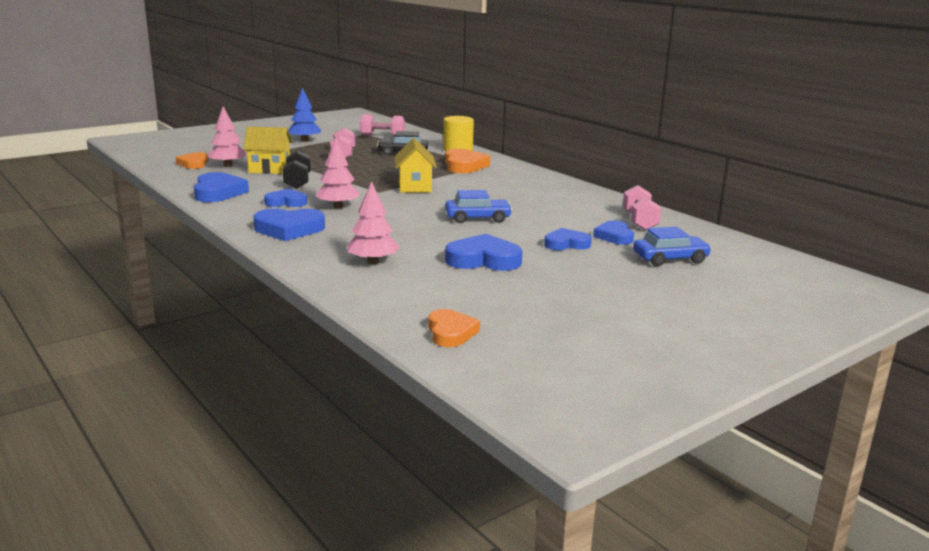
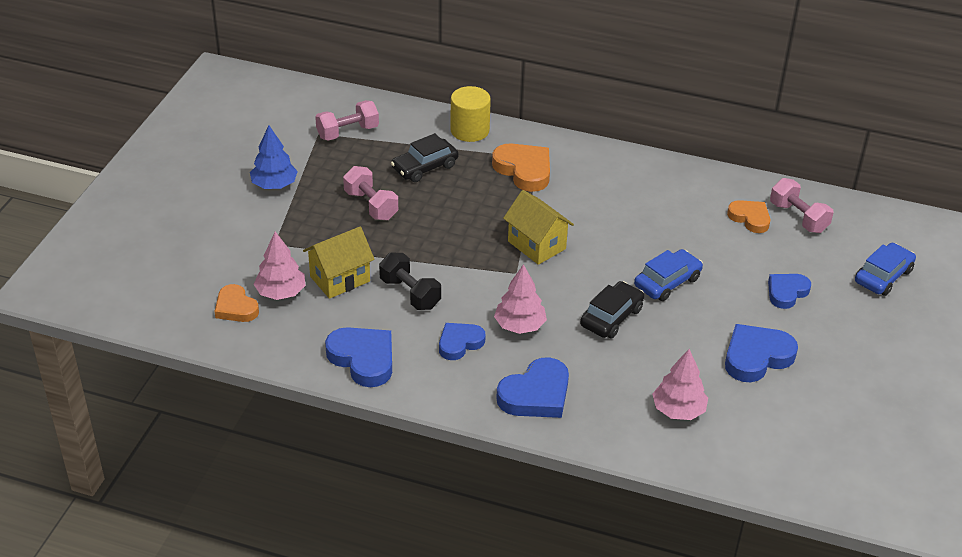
camera: 35 degrees left, 20 degrees up
(407, 219) = (611, 317): none -> black car
(450, 332) = (856, 480): orange heart -> orange heart (750, 218)
(614, 236) = (807, 258): blue heart -> none

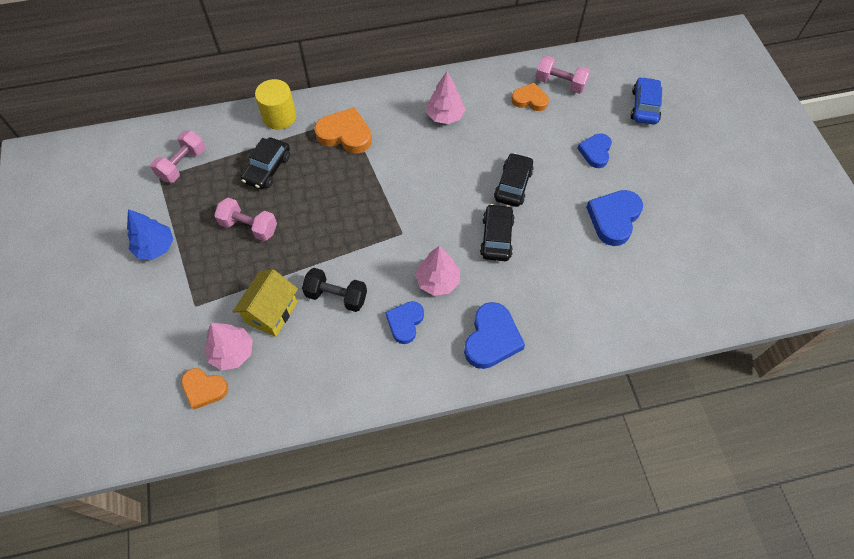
camera: 30 degrees left, 20 degrees up
(363, 359) = (342, 380): blue heart -> none
(536, 245) = (400, 199): yellow house -> none
(667, 282) = (513, 185): blue car -> black car
(678, 410) = (595, 295): pink tree -> pink tree (445, 116)

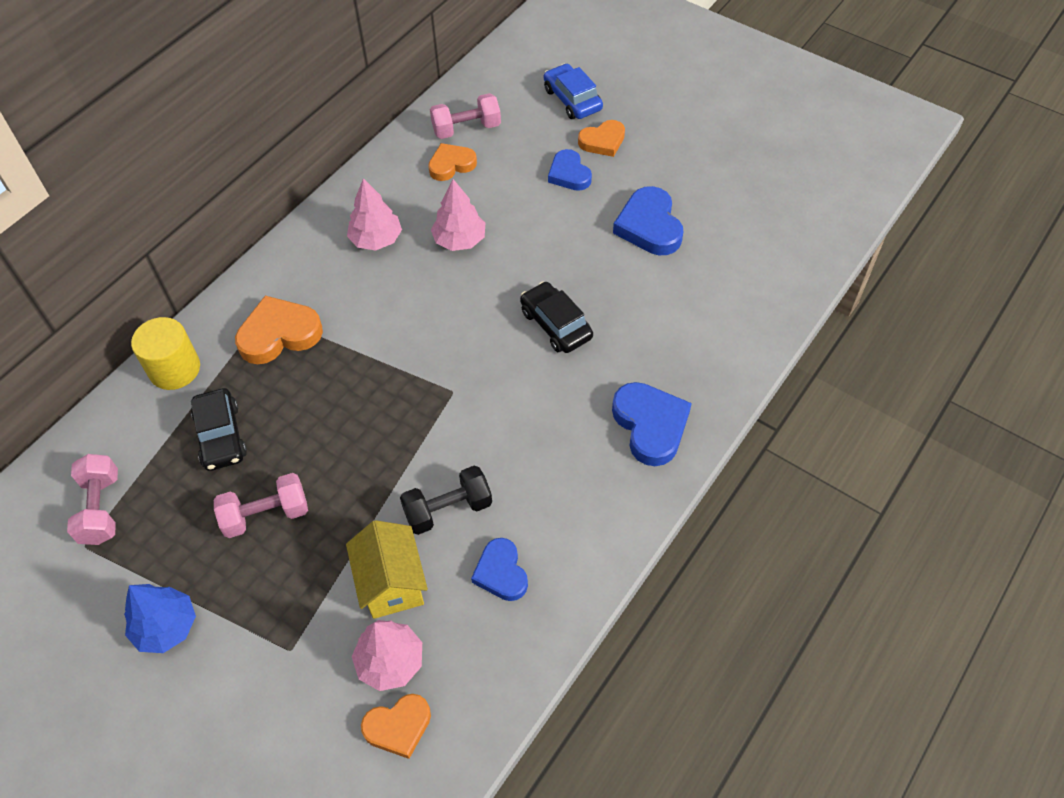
camera: 40 degrees left, 5 degrees down
(405, 323) = (549, 478): blue heart -> blue heart (501, 572)
(438, 281) = (540, 411): pink tree -> pink tree (459, 240)
(513, 185) = (520, 261): black car -> none
(637, 145) = (602, 141): none -> orange heart

